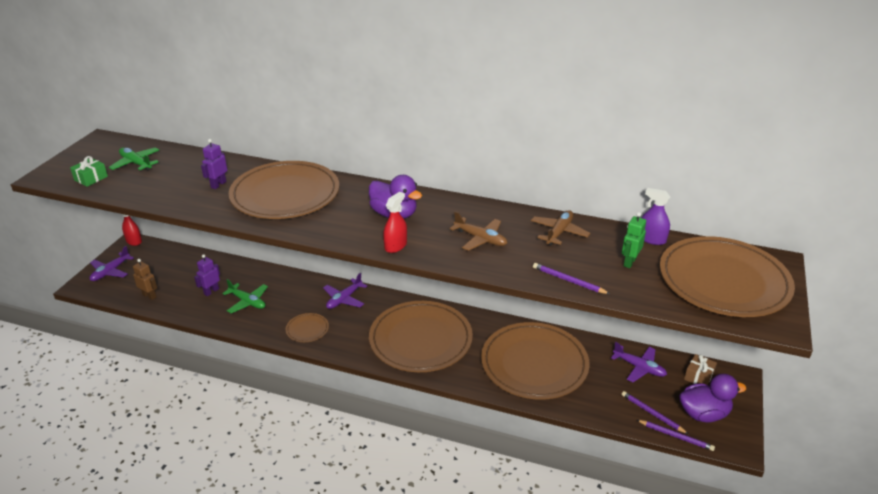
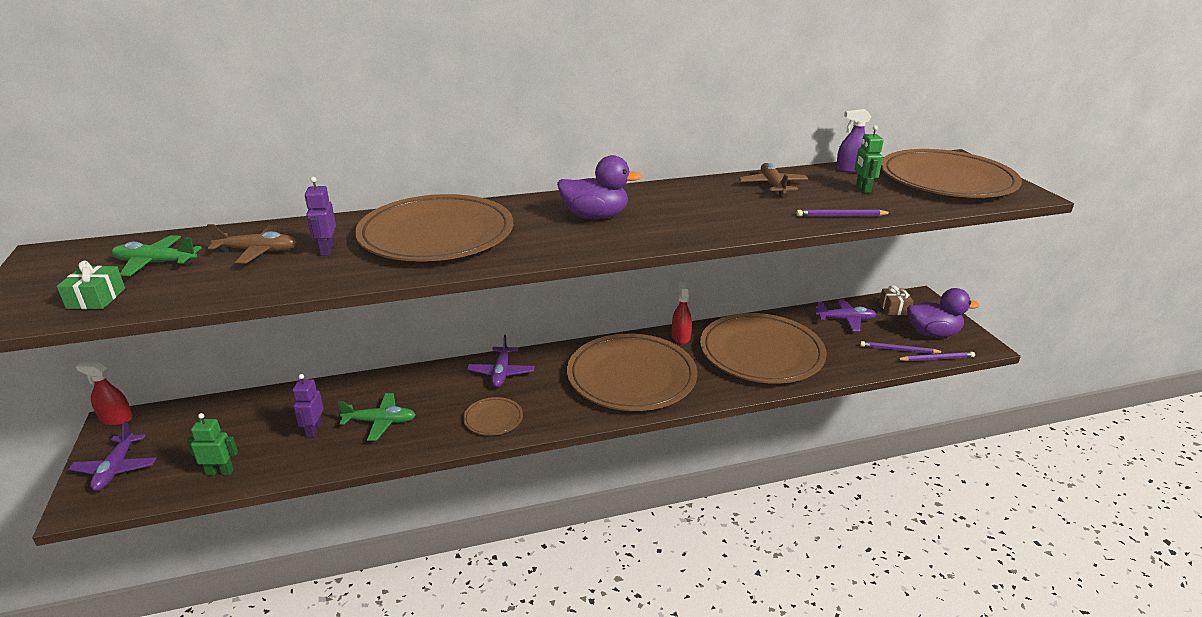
camera: 35 degrees left, 5 degrees down
(149, 296) = (220, 472): brown robot -> green robot
(395, 246) = (641, 240): red spray bottle -> red spray bottle (680, 337)
(480, 239) = (714, 210): brown plane -> brown plane (258, 251)
(703, 414) = (932, 333): purple duck -> purple duck turned 45 degrees clockwise

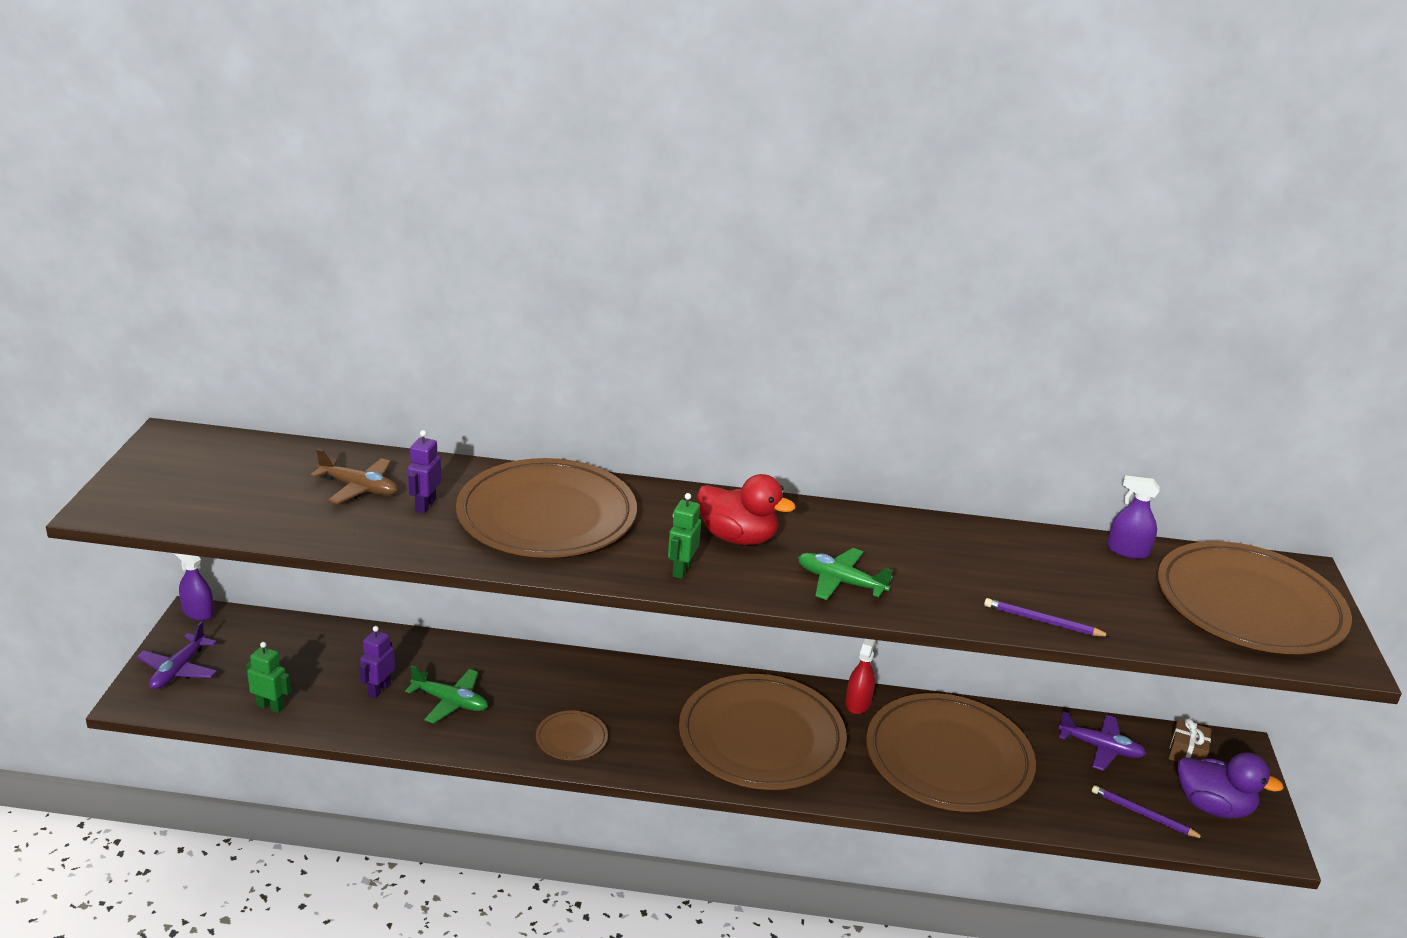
camera: 20 degrees right, 0 degrees up
(96, 298) = (192, 507): green gift -> none
(116, 419) = (198, 612): red spray bottle -> purple spray bottle
(155, 263) = (259, 476): green plane -> green plane (840, 582)
(501, 373) = (612, 683): purple plane -> none
(595, 216) = (738, 538): purple duck -> red duck
(772, 186) = (995, 549): brown plane -> none
(862, 189) = (1113, 587): green robot -> green robot (681, 570)
(936, 359) = (1187, 844): purple pencil -> none

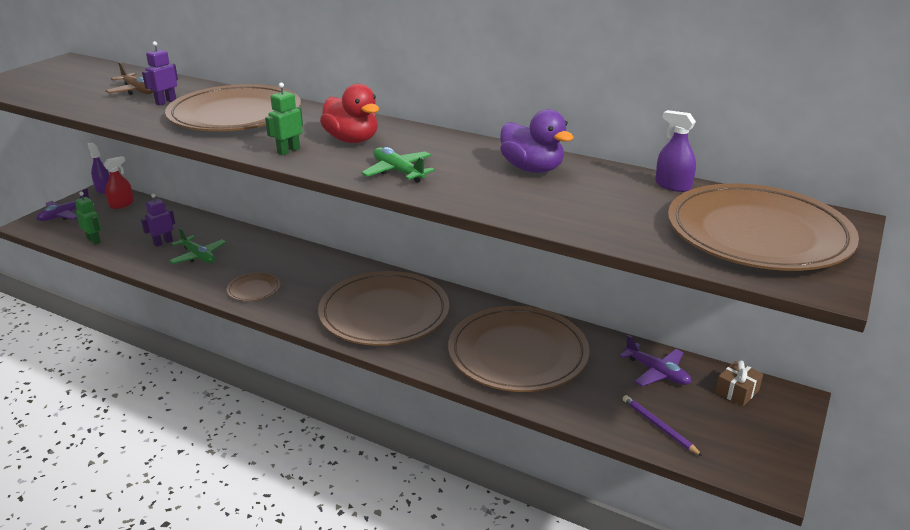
camera: 25 degrees right, 0 degrees up
(858, 703) = (476, 306): red spray bottle -> red spray bottle (122, 204)
(1043, 621) = (540, 216): purple pencil -> none
(1213, 807) = (732, 435): purple duck -> purple duck (532, 169)

